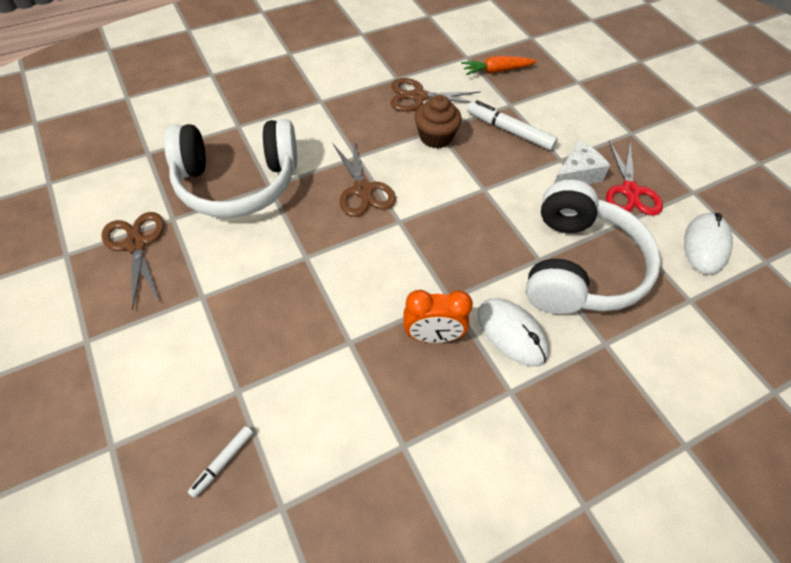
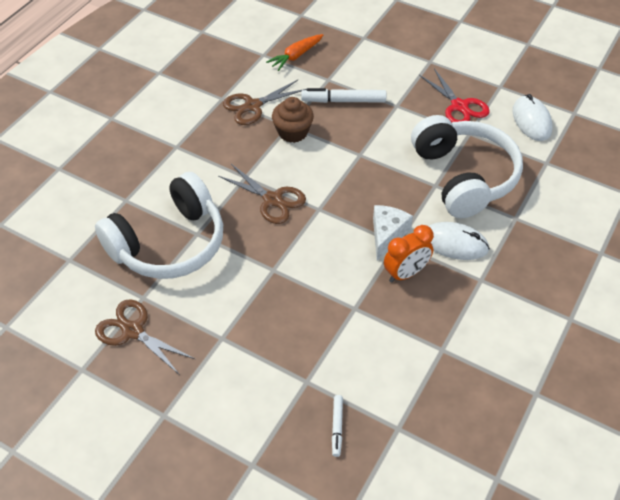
camera: 30 degrees left, 5 degrees down
(576, 175) = (415, 112): white cheese -> white cheese (387, 235)

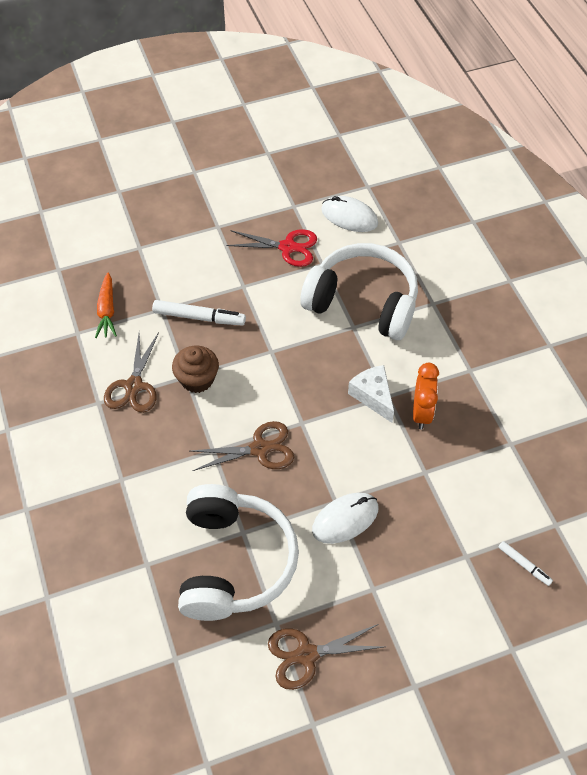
camera: 50 degrees left, 5 degrees up
(343, 101) = (199, 317): white marker -> white marker turned 120 degrees counterclockwise
(454, 243) = (422, 360): white mouse -> white mouse (345, 519)

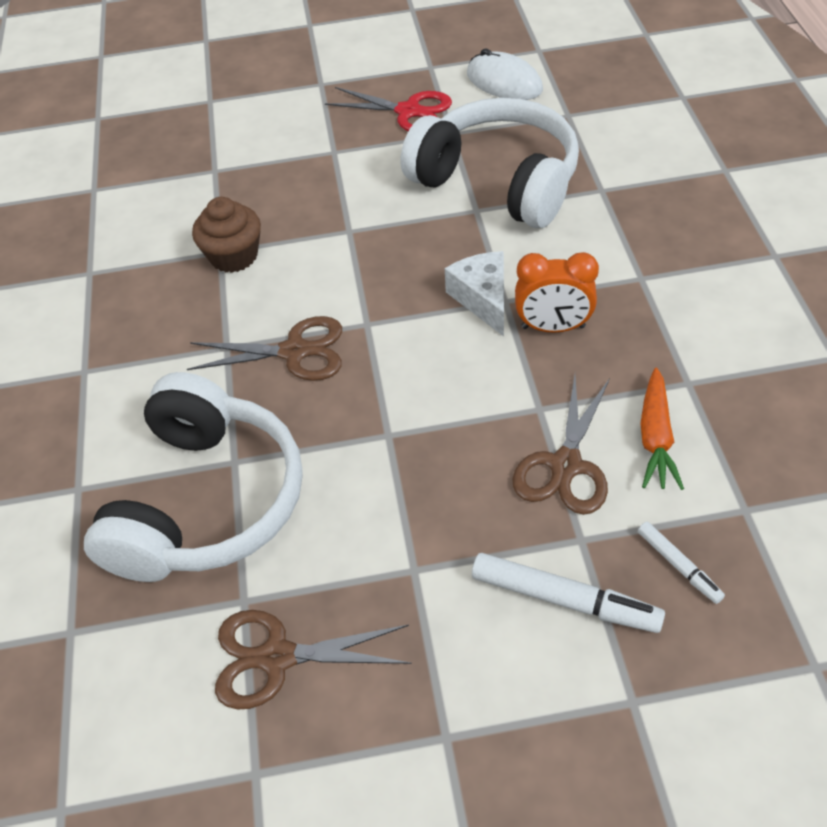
camera: 15 degrees right, 5 degrees down
(107, 310) = (142, 167): orange carrot -> orange carrot (655, 437)
(134, 386) = (144, 257): brown scissors -> brown scissors (566, 465)
(199, 317) = (261, 183): white marker -> white marker (564, 599)
(345, 519) = (396, 461): white mouse -> none
(422, 413) = (553, 327): orange clock -> orange clock turned 75 degrees clockwise

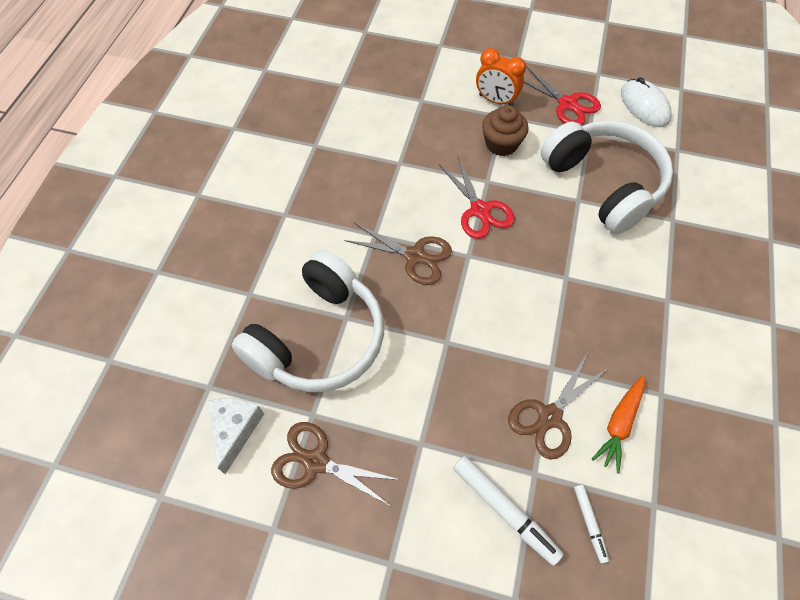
camera: 20 degrees right, 10 degrees up
(234, 256) = (407, 170): brown cupcake -> brown cupcake (501, 144)
(356, 267) = (480, 210): none -> red scissors
(483, 299) = (552, 270): white cheese -> white cheese (235, 429)
(553, 327) = (589, 312): orange clock -> orange clock (495, 101)

